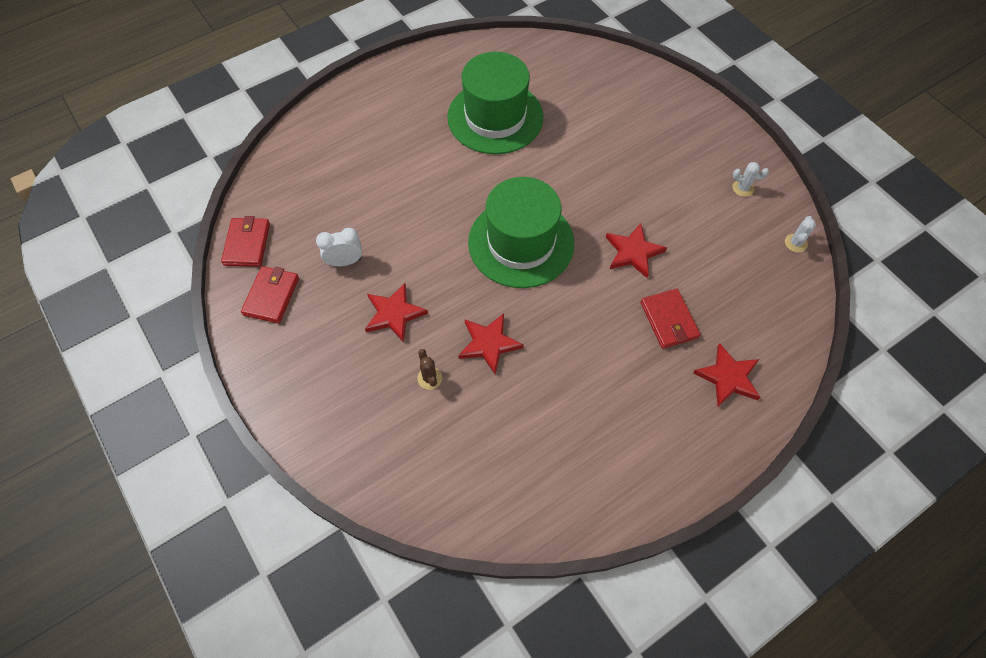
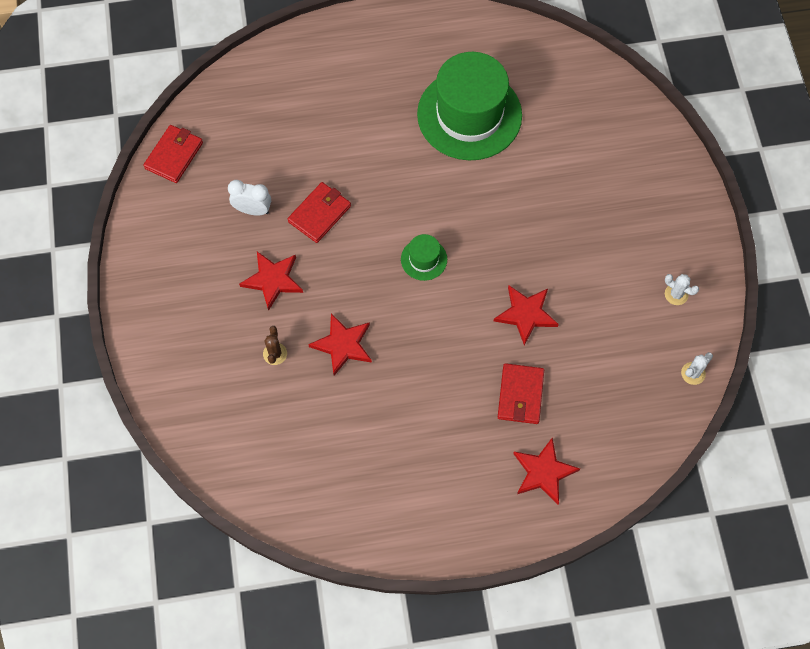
camera: 25 degrees right, 5 degrees up
(271, 296) = (173, 216): red wallet -> red wallet (320, 214)
(521, 242) = (424, 259): green hat -> green hat, size x0.42

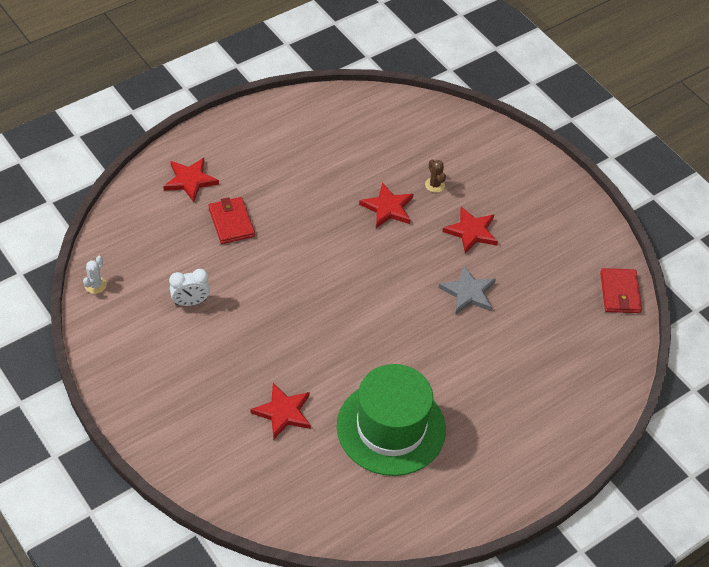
camera: 150 degrees right, 15 degrees down
(253, 210) = (524, 275): white clock -> white clock (190, 302)
(320, 214) = (468, 292): red wallet -> grey star
(424, 259) = (361, 290): green hat -> none
(526, 314) = (254, 279): red star -> red star (283, 412)
(676, 294) = (131, 340): white cactus -> none

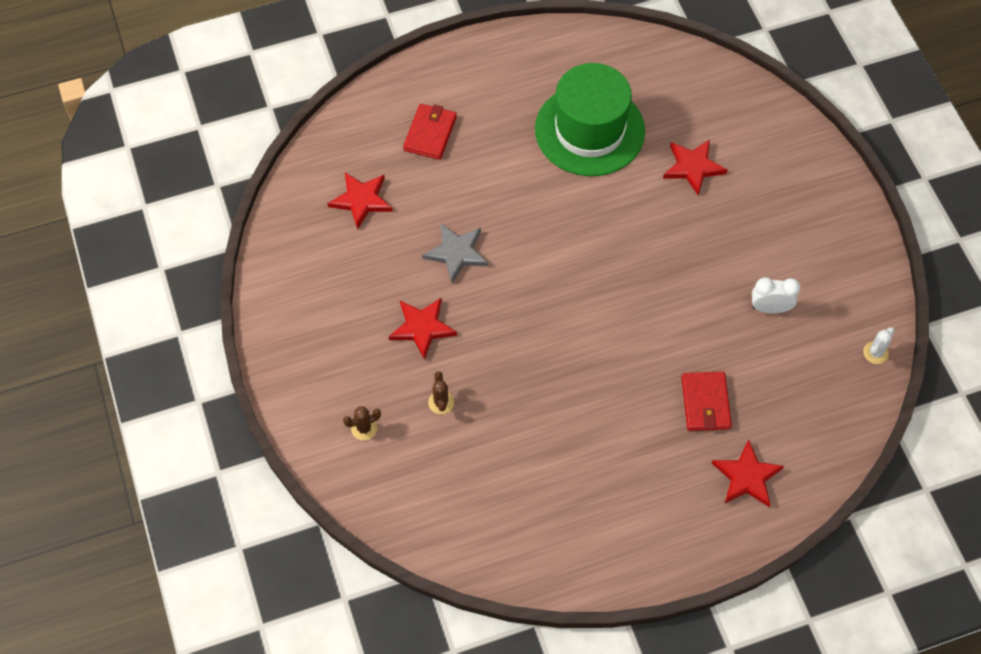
camera: 160 degrees left, 10 degrees up
(387, 208) = (510, 382): red star -> red star (361, 200)
(483, 159) = (364, 428): none -> brown cactus
(620, 293) = (290, 217): red wallet -> red wallet (430, 133)

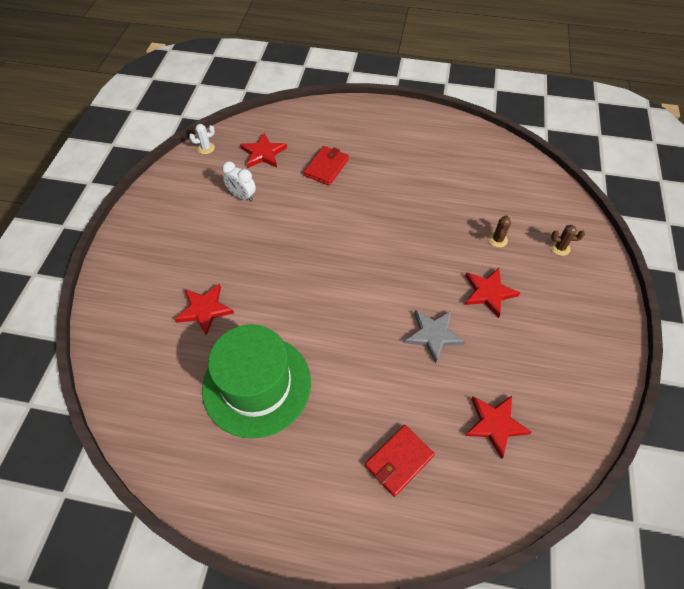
camera: 150 degrees left, 5 degrees down
(746, 477) = (333, 127): red star -> red star (263, 153)

